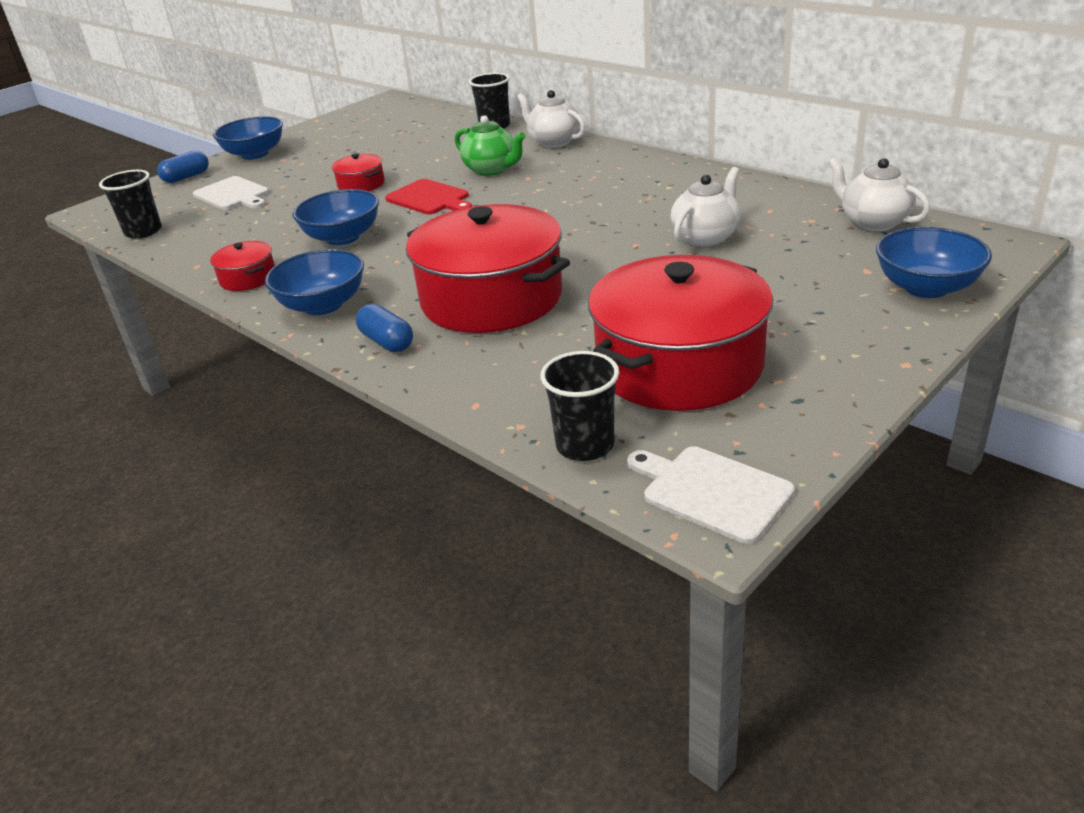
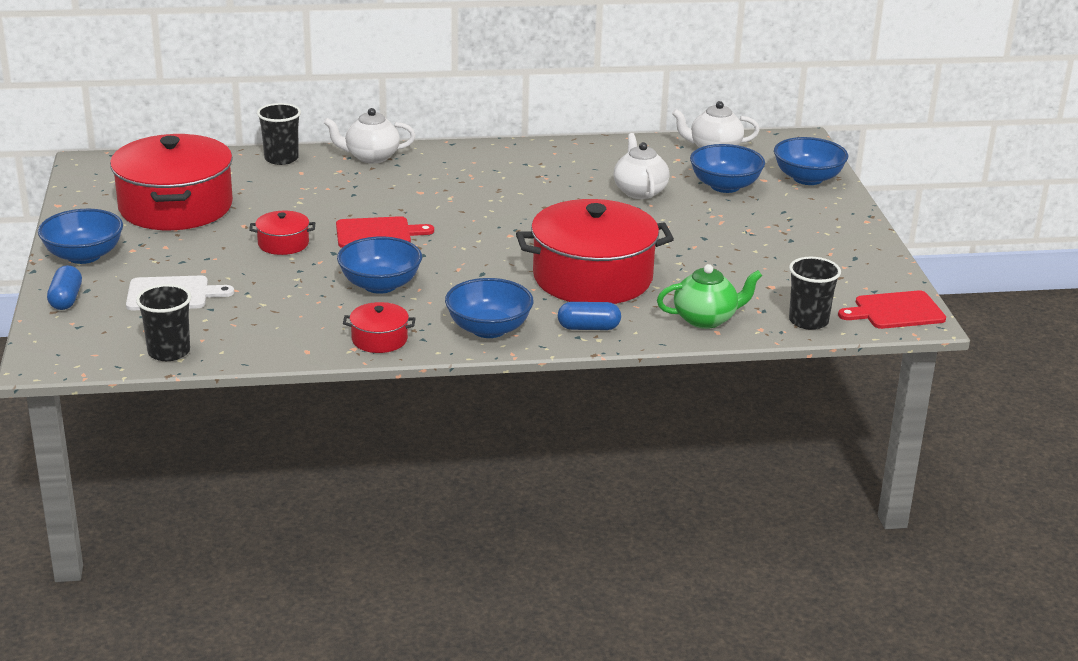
camera: 55 degrees left, 5 degrees down
(492, 170) = (373, 195): green teapot -> green teapot (706, 319)
(679, 365) = (773, 266): red pot -> red pot (176, 207)
(711, 492) = (895, 311): white cutting board -> red cutting board
(806, 262) = (725, 186): none -> blue bowl

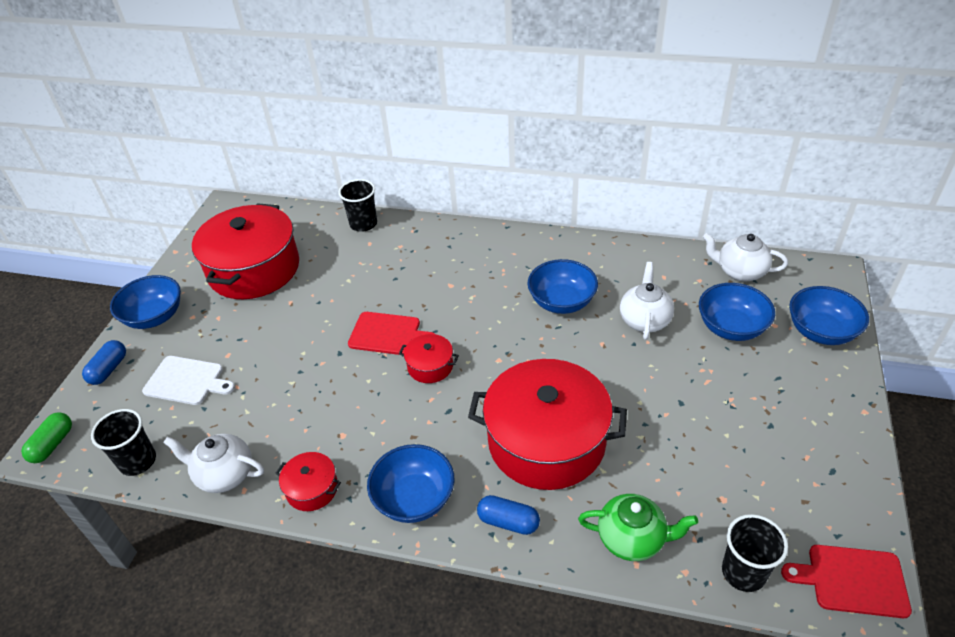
camera: 25 degrees right, 15 degrees up
(53, 357) = (52, 444): none -> green capsule
(283, 243) = (307, 332): red pot -> red pot (430, 366)
(371, 157) = (433, 233): white teapot -> white teapot (224, 474)
(380, 285) = (353, 407): blue bowl -> blue bowl (562, 302)

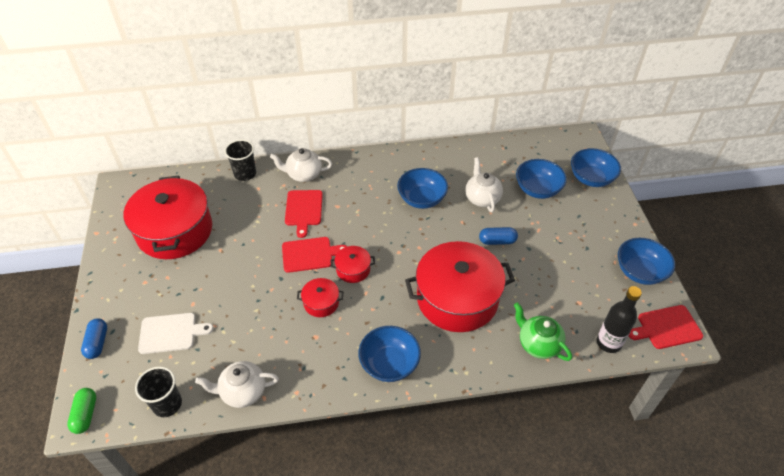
camera: 25 degrees left, 5 degrees up
(154, 317) = (111, 291): blue bowl -> blue bowl (639, 272)
(312, 489) = (314, 380): red pot -> red pot (321, 303)
(408, 280) = (304, 210): none -> red cutting board
(508, 522) = (458, 359): blue capsule -> blue capsule (497, 241)
(632, 539) = (538, 344): green teapot -> green teapot turned 120 degrees counterclockwise
(740, 271) = (527, 149): white teapot -> white teapot (303, 174)
(743, 572) = (608, 343): black cup -> black bottle

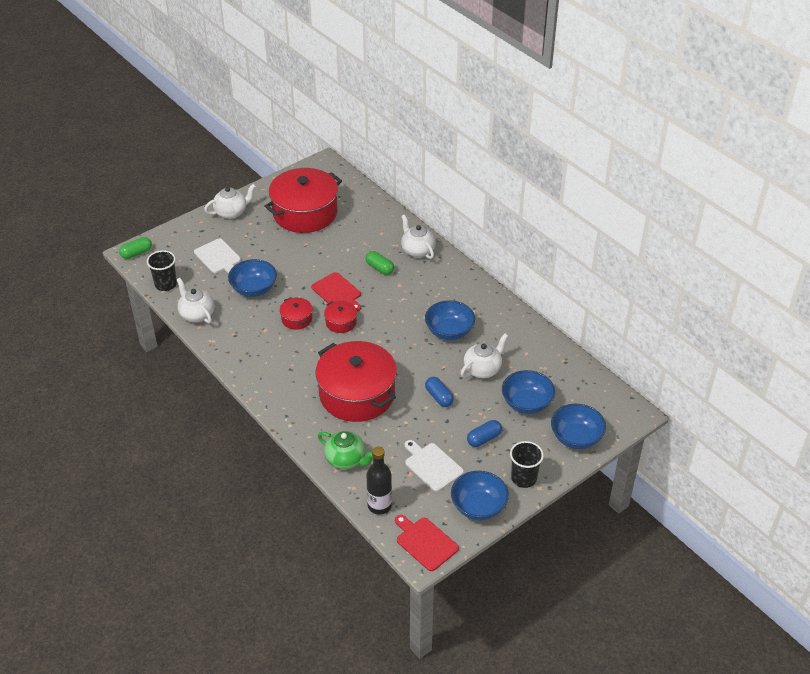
camera: 60 degrees right, 5 degrees down
(97, 343) = (188, 229): blue capsule -> blue capsule (484, 439)
(111, 291) = (231, 212): none -> white teapot
(245, 174) = (390, 219): black cup -> black cup (523, 478)
(304, 210) = (379, 268): red cutting board -> green capsule
(389, 364) = (268, 379): blue bowl -> blue bowl (254, 289)
(538, 344) = (346, 460): green teapot -> green teapot turned 105 degrees clockwise
(577, 282) = (432, 465): none -> white cutting board

